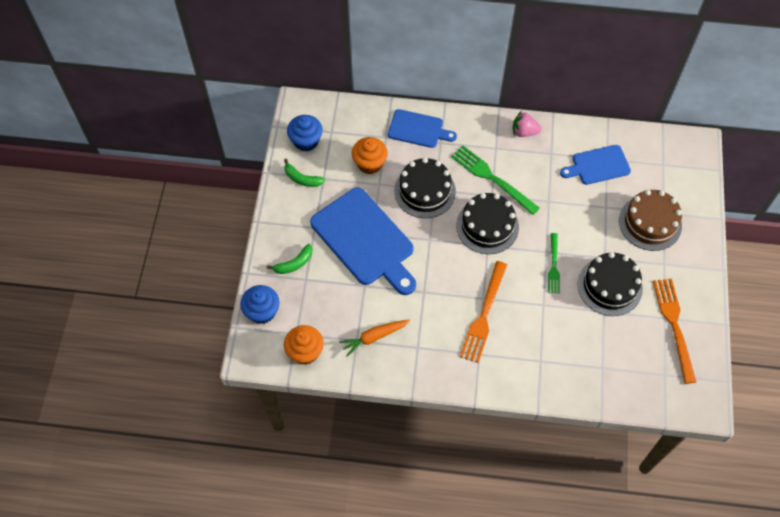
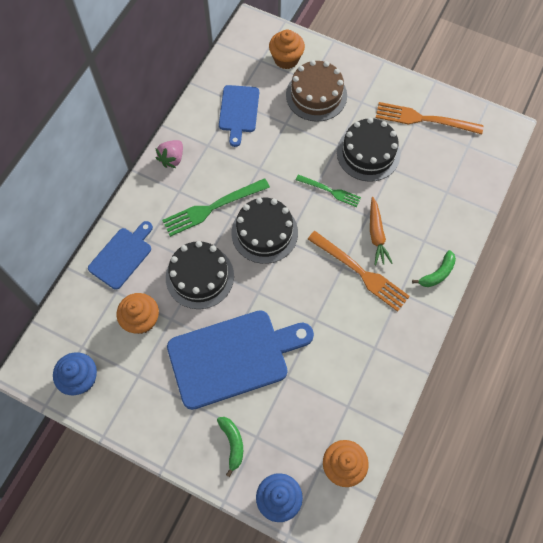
camera: 70 degrees left, 5 degrees up
(302, 179) = (128, 399): green banana -> green banana (437, 273)
(374, 337) = (350, 387): orange carrot -> orange carrot (376, 235)
(676, 185) = (286, 59): none -> orange cupcake

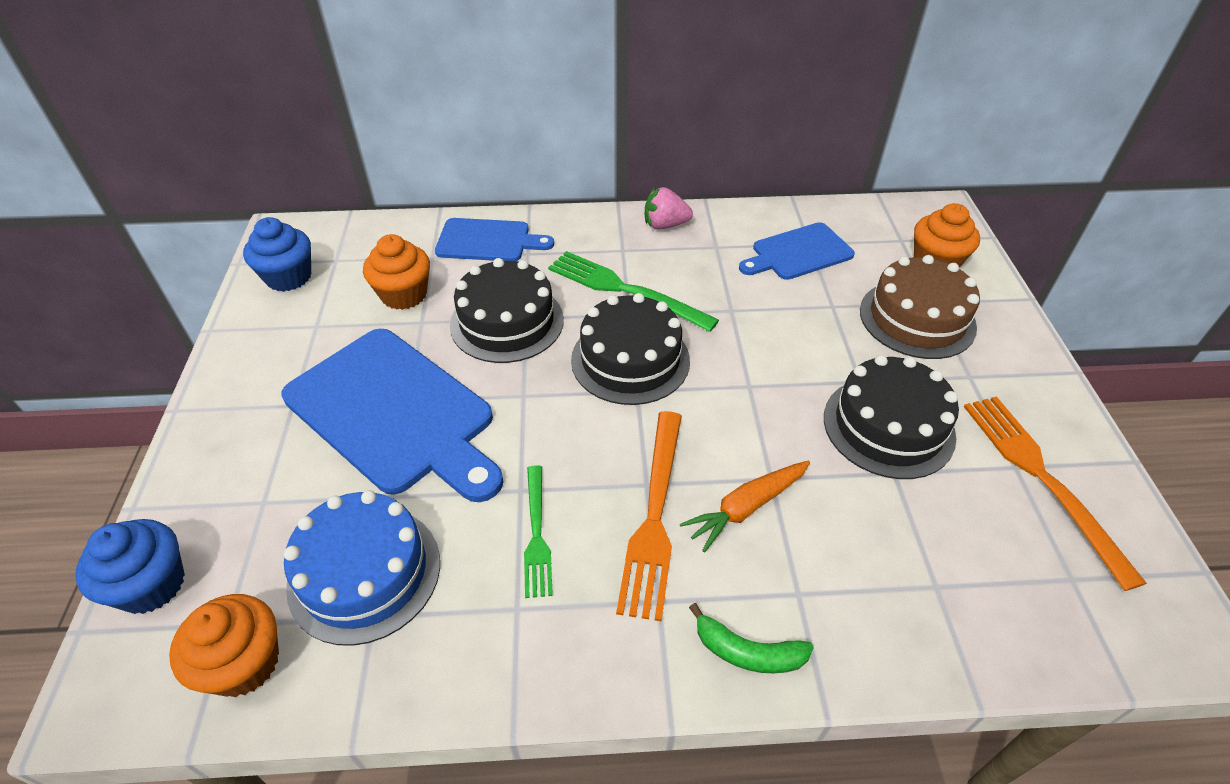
camera: 60 degrees right, 20 degrees down
(232, 443) = (241, 475): green banana -> none
(323, 403) = (364, 573): none -> blue cake
(331, 191) = (771, 407): green fork -> green fork (537, 535)

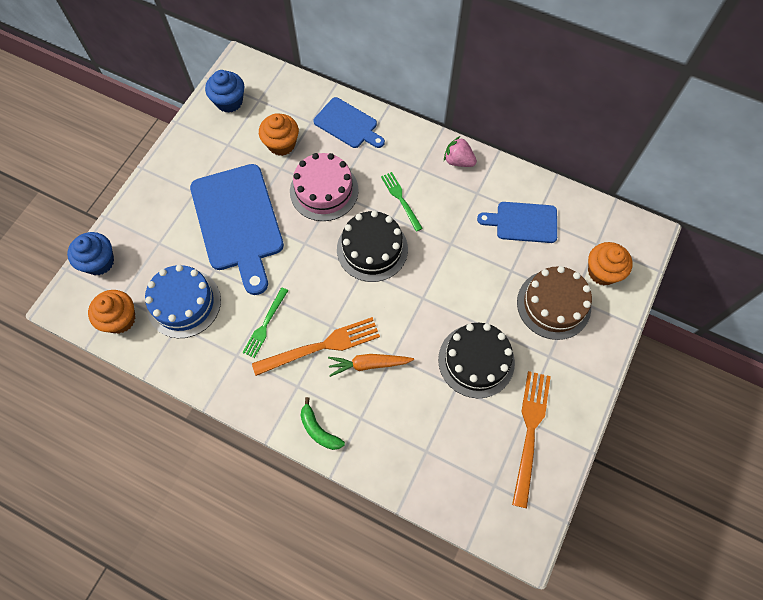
camera: 30 degrees right, 20 degrees up
(507, 322) = (324, 190): black cake -> pink cake
(623, 289) = (400, 199): green fork -> green fork, size x0.61
(654, 518) = (322, 346): orange fork -> orange fork turned 150 degrees counterclockwise

